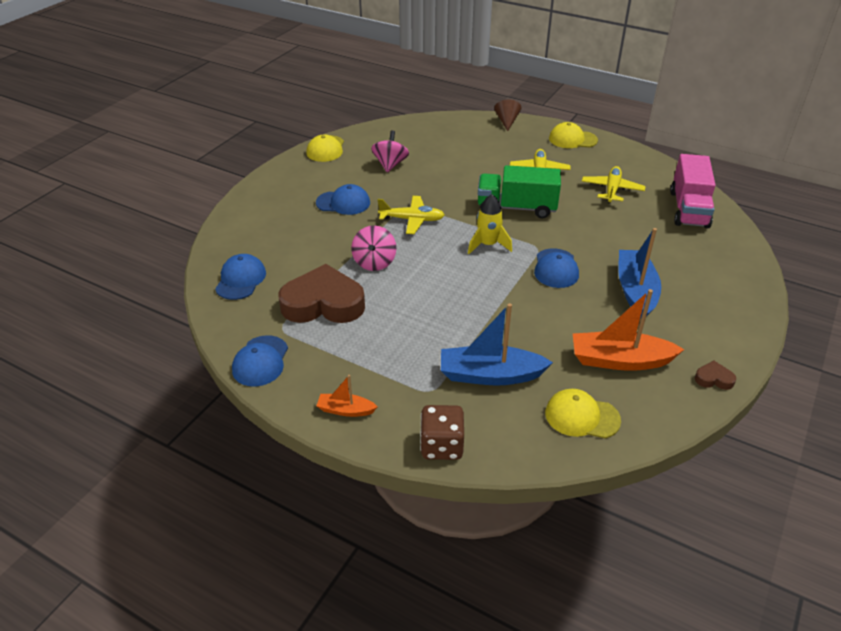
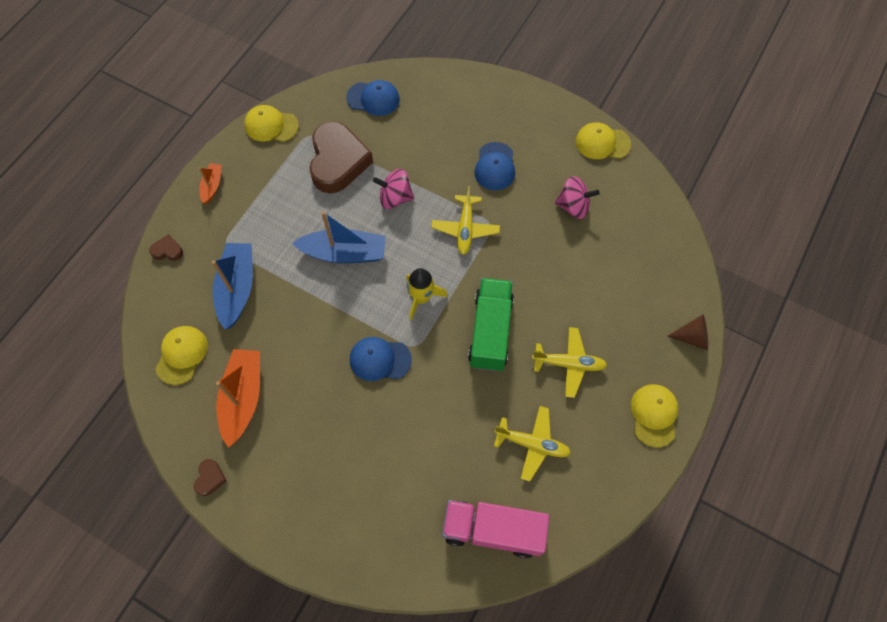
camera: 90 degrees right, 25 degrees up
(260, 361) = (271, 125): blue cap -> yellow cap
(441, 446) = (168, 250): brown dice -> brown heart
(635, 291) = (340, 433): blue boat -> blue boat (344, 253)

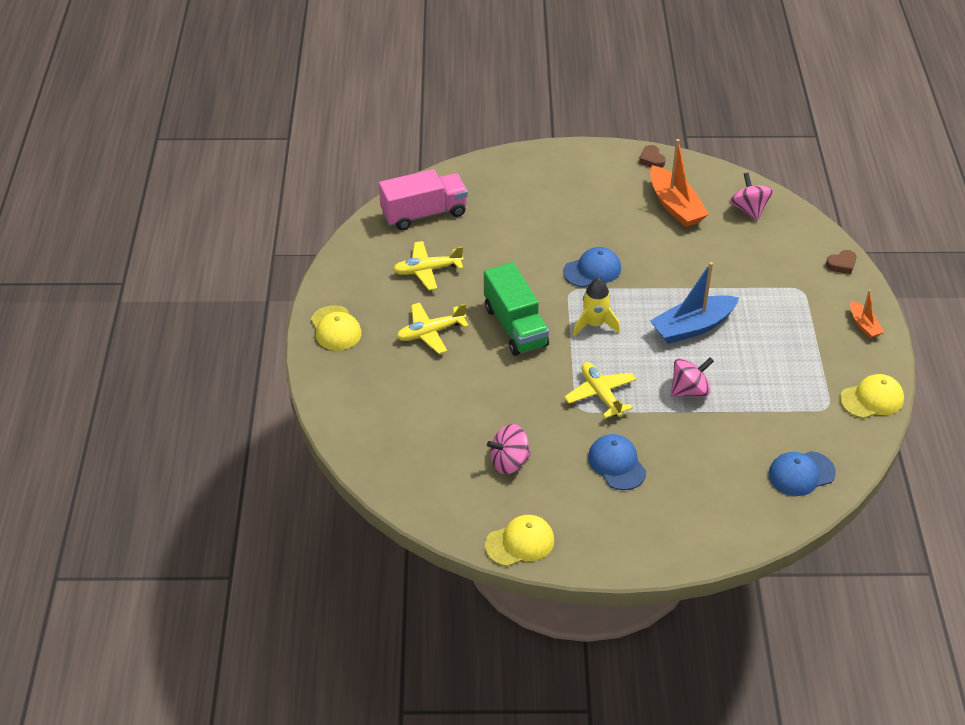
camera: 150 degrees right, 20 degrees down
(182, 355) = (749, 209): yellow cap -> pink spinning top
(237, 289) = (755, 265): blue boat -> none
(338, 162) = (774, 397): brown heart -> none
(692, 337) = (328, 399): brown cone -> none

